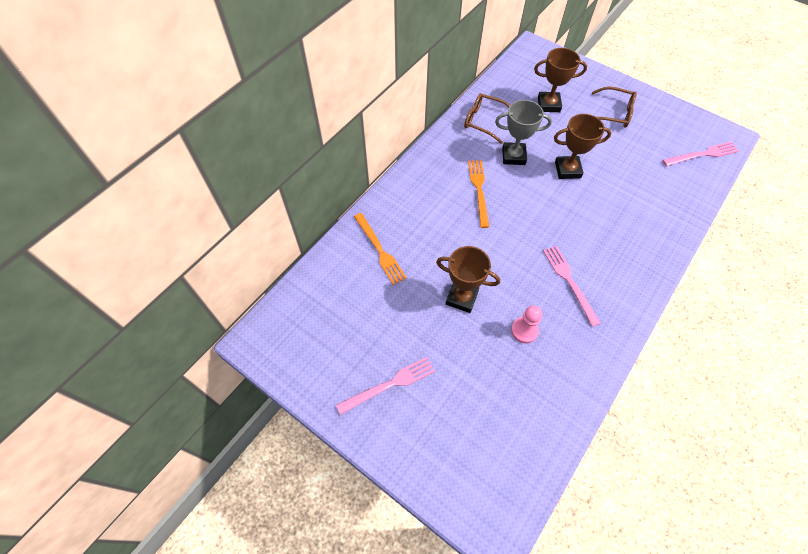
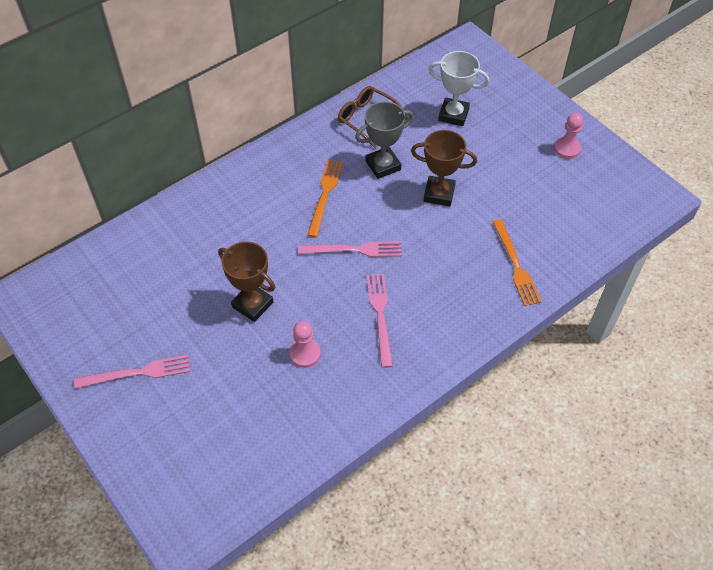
camera: 15 degrees right, 5 degrees down
(380, 250) = (186, 235): orange fork -> orange fork (515, 265)
(513, 156) = (383, 165): grey trophy -> grey trophy turned 45 degrees counterclockwise
(548, 104) = (453, 115): brown trophy -> white trophy
(614, 113) = (528, 140): brown glasses -> none
(645, 114) = (567, 148): none -> pink pawn
(702, 154) = (613, 210): pink fork -> pink fork (354, 250)

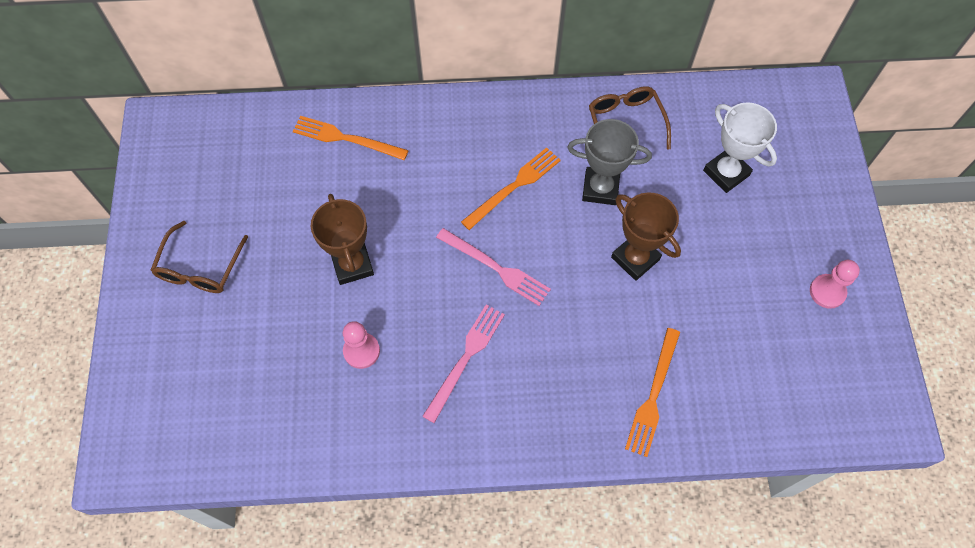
camera: 35 degrees right, 10 degrees up
(137, 373) = (200, 268): pink fork -> brown glasses
(180, 229) = (346, 138): none -> orange fork

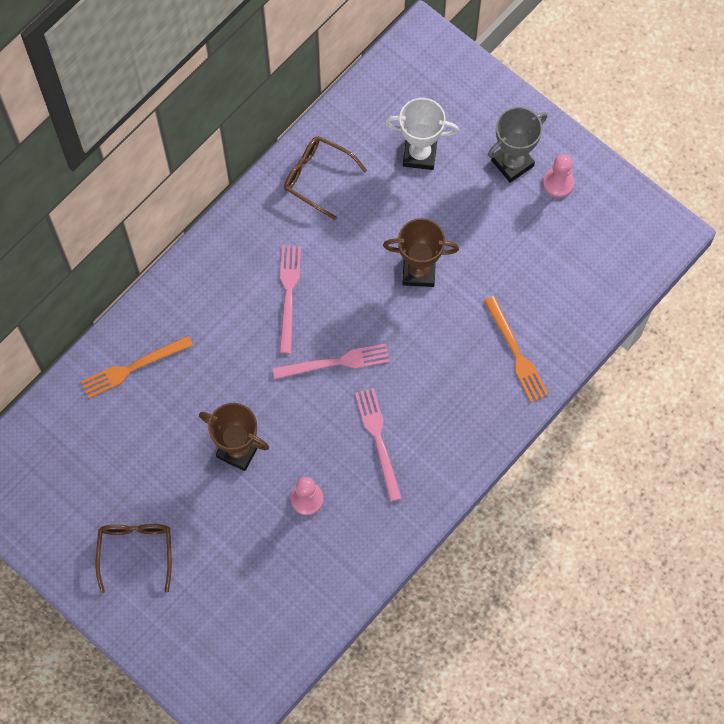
camera: 45 degrees left, 5 degrees up
(200, 268) = (135, 551): brown glasses -> brown glasses turned 150 degrees counterclockwise
(514, 187) = (288, 294): orange fork -> pink fork
(600, 188) = (348, 242): grey trophy -> grey trophy (512, 163)

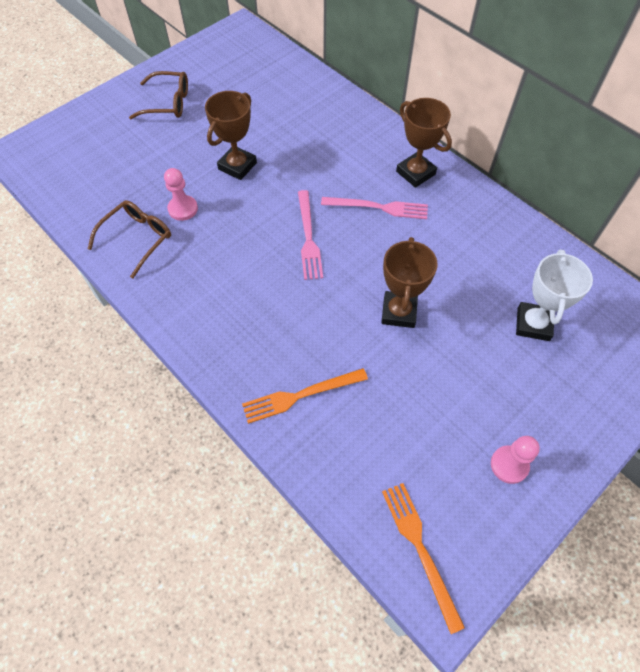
camera: 95 degrees right, 10 degrees down
(133, 367) = (320, 107): orange fork -> orange fork (420, 548)
(235, 258) = (415, 173): none -> brown trophy
(317, 177) = (499, 236): brown glasses -> brown glasses (137, 239)
(378, 440) = (226, 265): pink fork -> none
(512, 163) = (531, 416): grey trophy -> none

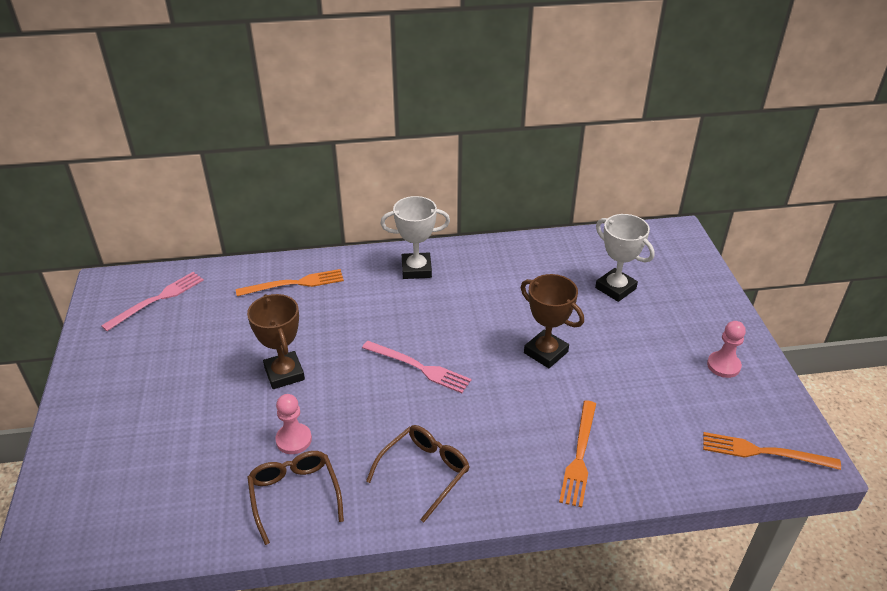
camera: 55 degrees left, 20 degrees down
(168, 103) = (138, 385): brown glasses -> brown glasses (425, 472)
(329, 115) = (294, 284): none -> orange fork
(378, 207) = (430, 308): pink fork -> pink fork (157, 300)
(415, 173) = (416, 269): brown trophy -> white trophy

